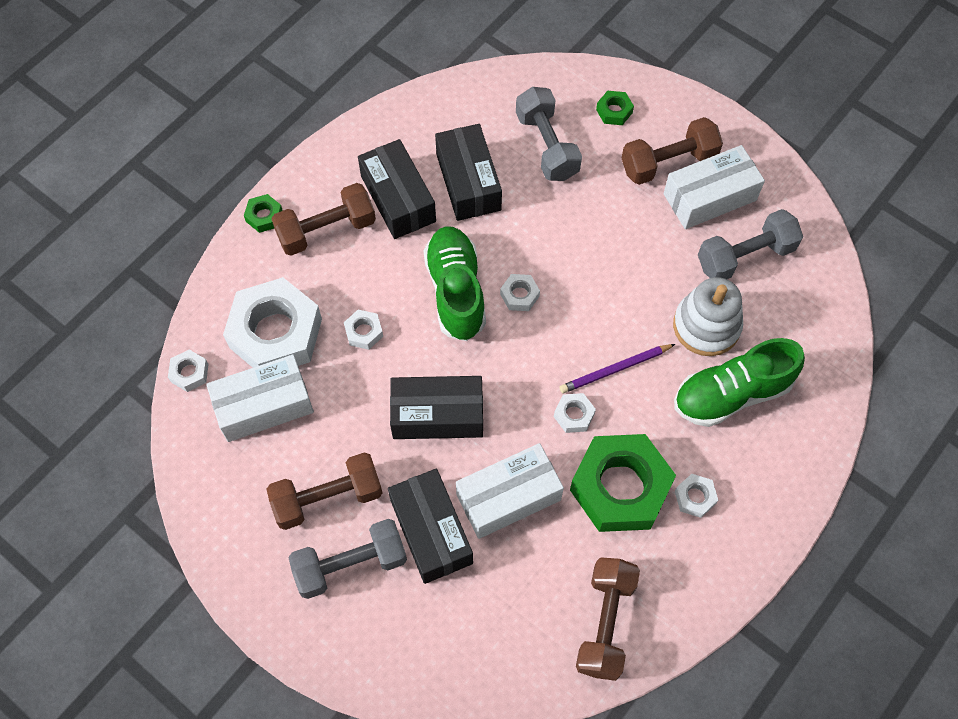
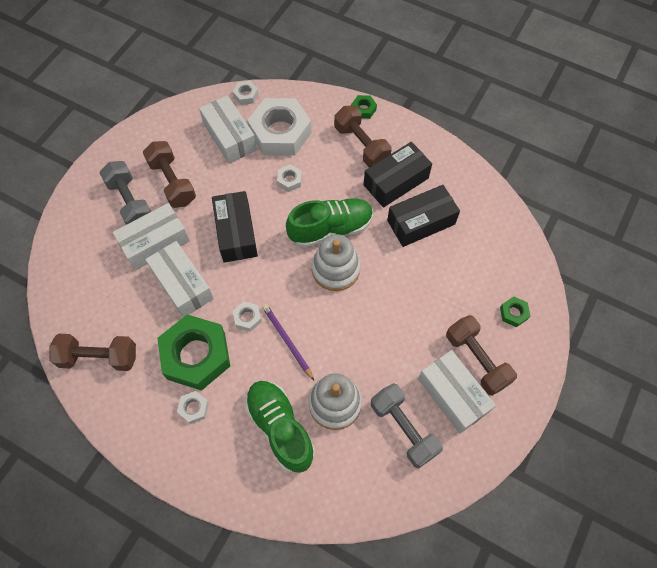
camera: 80 degrees right, 0 degrees up
(431, 531) = (155, 243): black box -> white box
(519, 295) = (335, 269): white nut -> white stacking toy
(547, 146) = (467, 269): grey dumbbell -> none

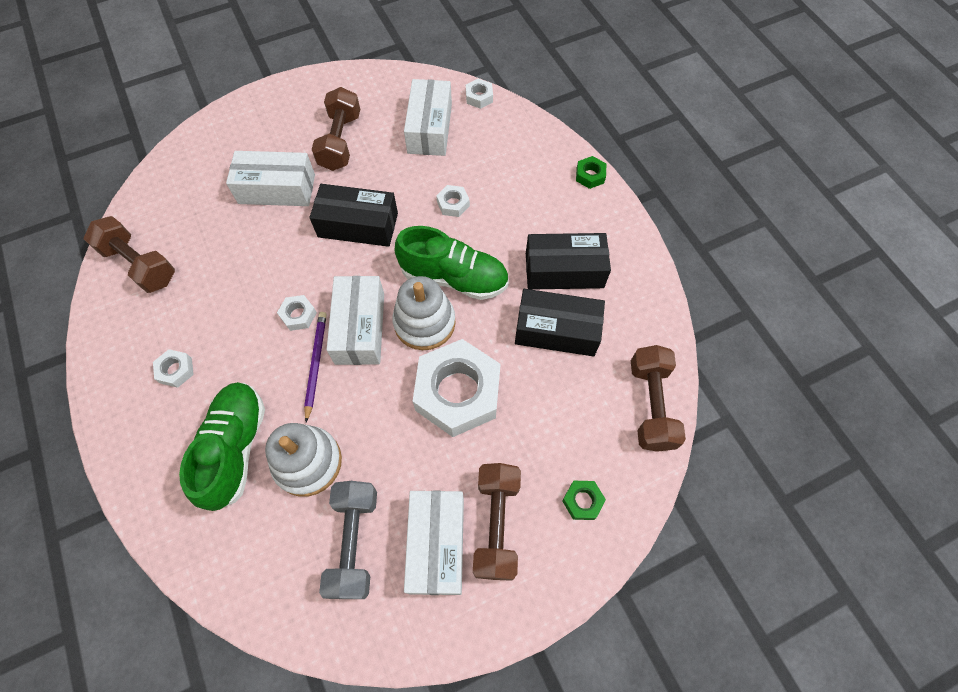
camera: 35 degrees right, 0 degrees up
(130, 202) = (287, 138): grey dumbbell -> none
(182, 285) = (267, 244): white box -> white box (360, 328)
(196, 355) = (221, 320): green nut -> none
(236, 233) = (358, 225): black box -> black box turned 75 degrees clockwise
(280, 133) = (483, 152): white nut -> white nut (458, 392)
(361, 145) = (557, 211): brown dumbbell -> brown dumbbell (651, 405)

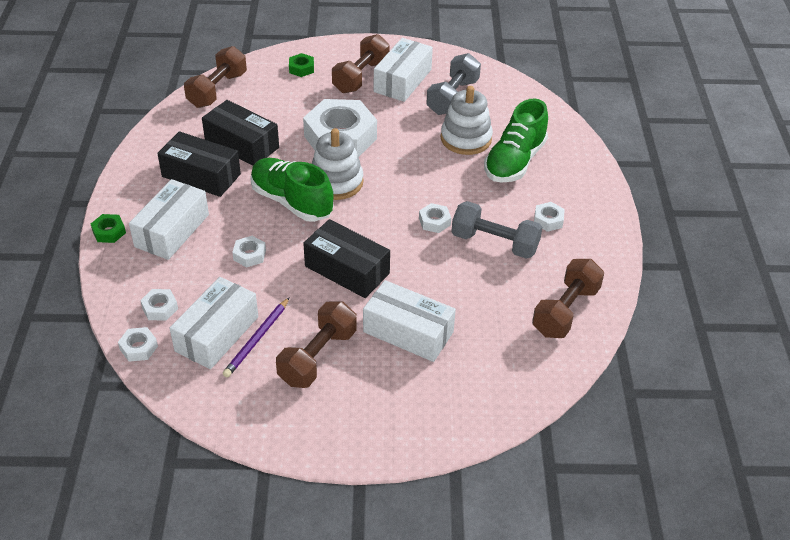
camera: 155 degrees left, 20 degrees down
(139, 264) = (565, 311): brown dumbbell -> brown dumbbell turned 60 degrees clockwise
(227, 314) = (494, 243): none -> grey dumbbell
(316, 364) = (435, 187): purple pencil -> purple pencil (257, 339)
(360, 328) = (389, 196): white box -> white box (172, 230)
(489, 130) = (160, 308): none -> white nut

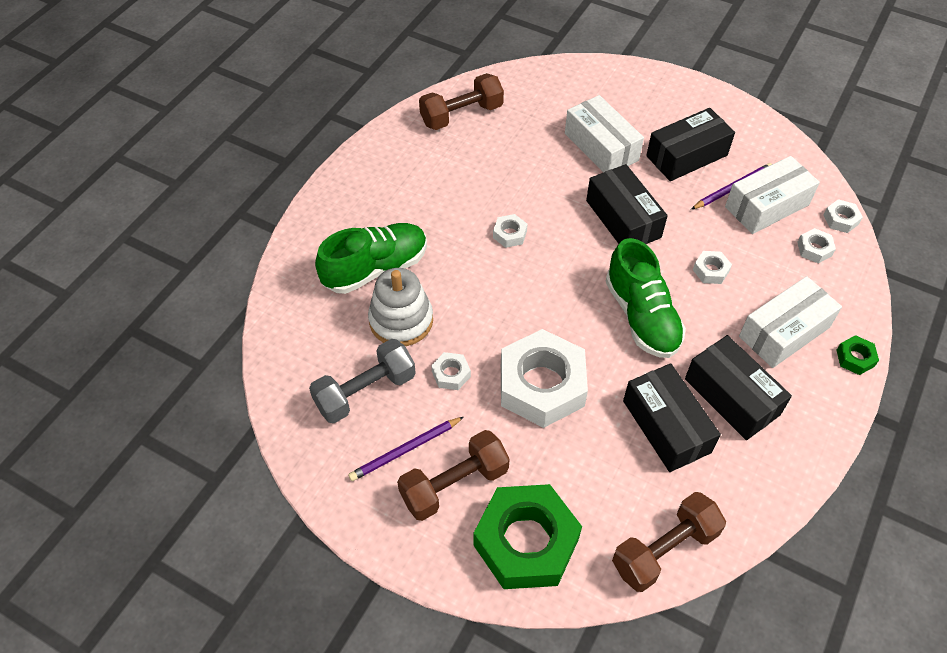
camera: 150 degrees left, 10 degrees up
(301, 68) = (526, 542): green nut -> green nut, size x2.40
(317, 357) = (686, 156): brown dumbbell -> black box
(336, 182) = (581, 322): white stacking toy -> none
(402, 80) = (405, 450): white box -> purple pencil
(494, 243) = (470, 191): grey dumbbell -> none
(548, 220) = (403, 193): white nut -> white nut (451, 374)

